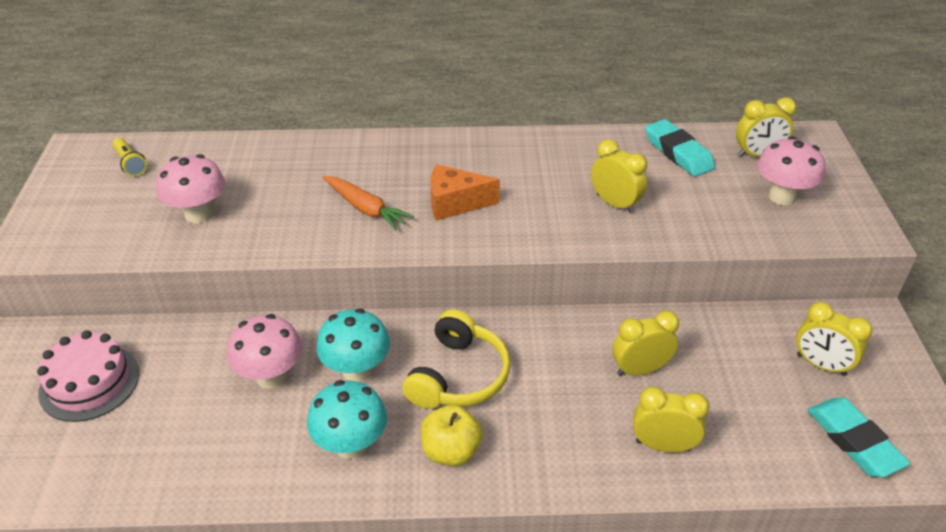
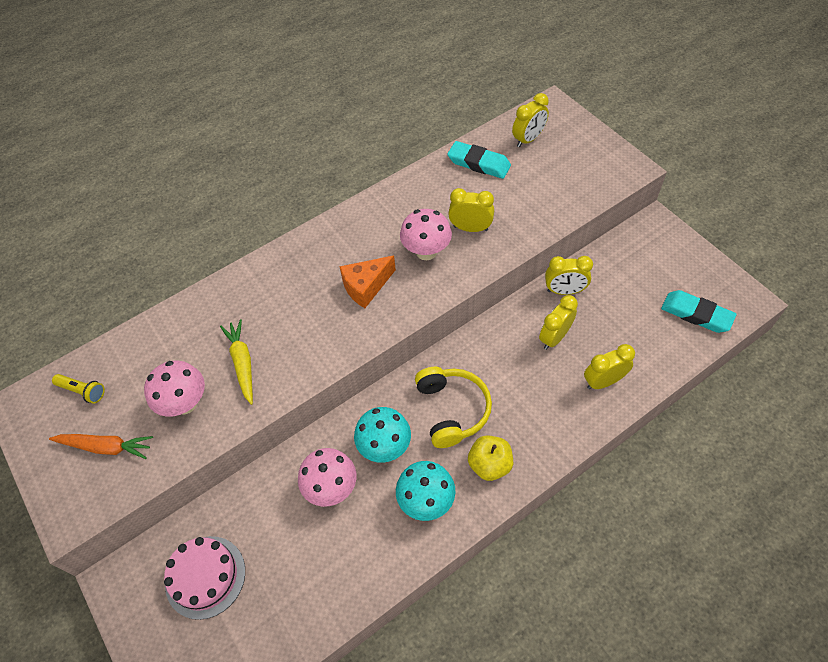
camera: 30 degrees left, 15 degrees up
(278, 209) = (242, 363): none -> yellow carrot
(365, 209) = (307, 327): orange carrot -> orange carrot (106, 447)
(782, 197) = (565, 167): pink mushroom -> pink mushroom (426, 252)
(821, 365) = (648, 273): yellow clock -> yellow clock (564, 291)

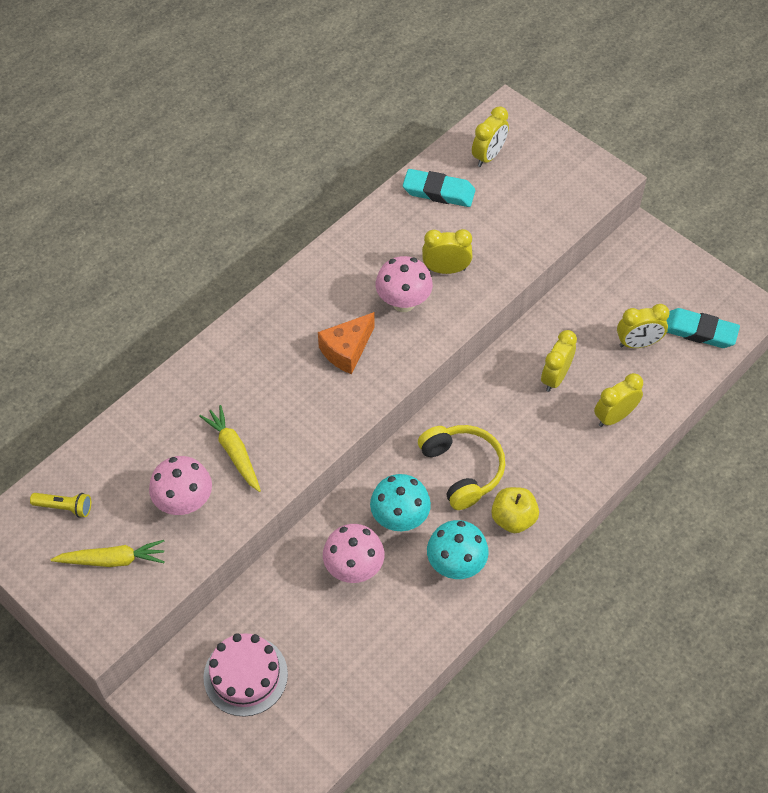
camera: 15 degrees left, 0 degrees up
(106, 447) = (112, 560): orange carrot -> yellow carrot
(564, 291) = (556, 325): yellow clock -> yellow clock (638, 343)

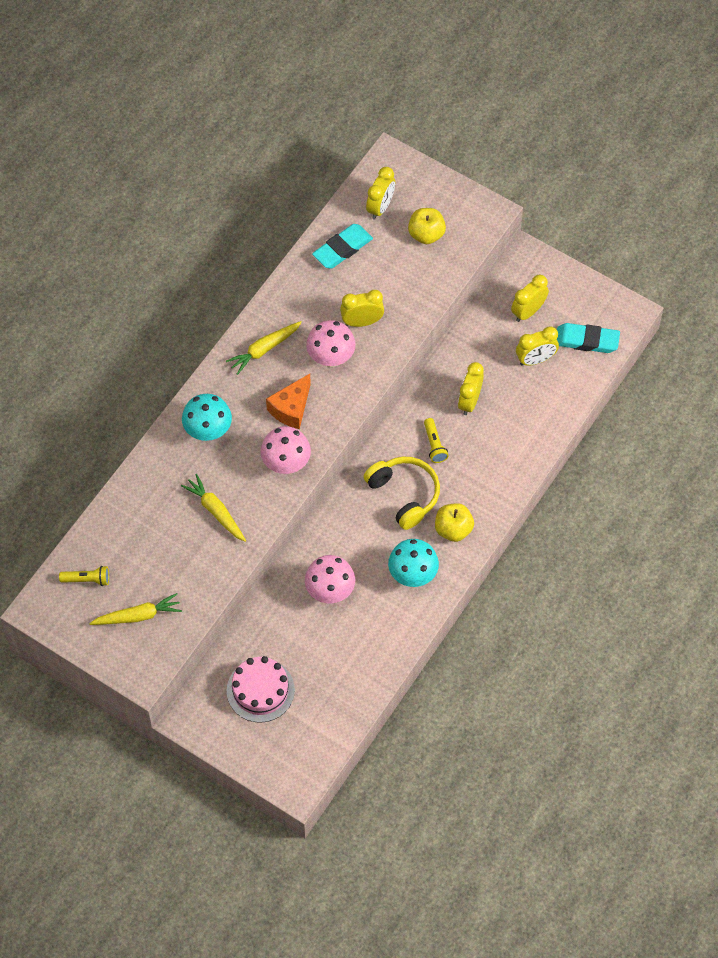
camera: 10 degrees left, 5 degrees up
(184, 502) = (185, 560): pink mushroom -> pink mushroom (286, 463)
(330, 283) = (264, 349): none -> yellow carrot
(400, 519) = (360, 544): turquoise mushroom -> turquoise mushroom (208, 431)
(438, 192) = (342, 249): turquoise eraser -> turquoise eraser turned 45 degrees counterclockwise
(507, 419) = (434, 445): none -> yellow flashlight
(534, 190) = (426, 234): none -> yellow apple
(614, 416) = (524, 428): yellow clock -> yellow clock (528, 311)

